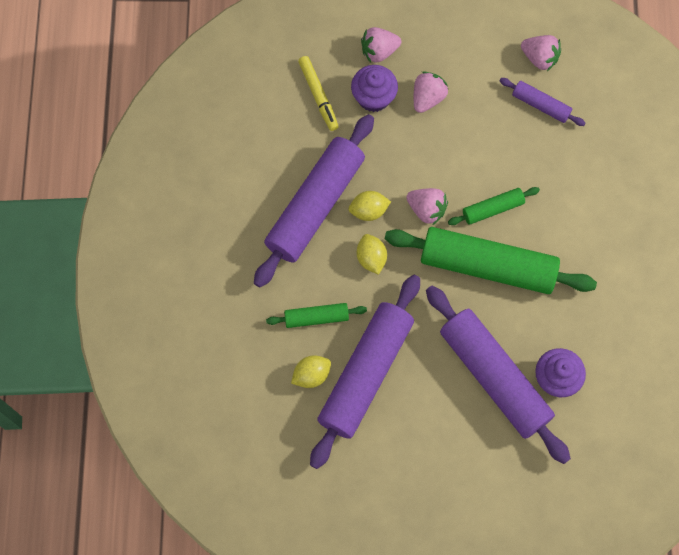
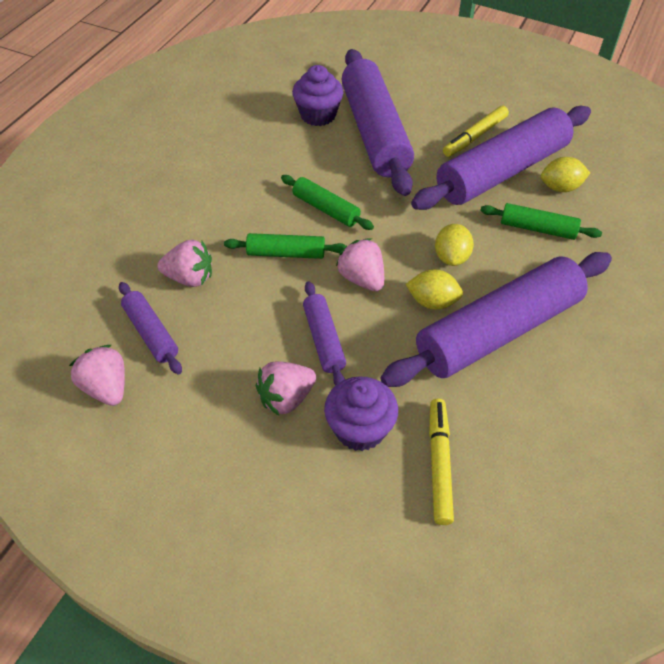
camera: 155 degrees left, 20 degrees down
(379, 51) = (318, 491): pink strawberry -> pink strawberry (190, 278)
(405, 412) = (475, 136): none -> yellow marker
(427, 148) = (324, 339): none -> purple rolling pin
(487, 266) = (326, 209): green rolling pin -> green rolling pin, size x0.47

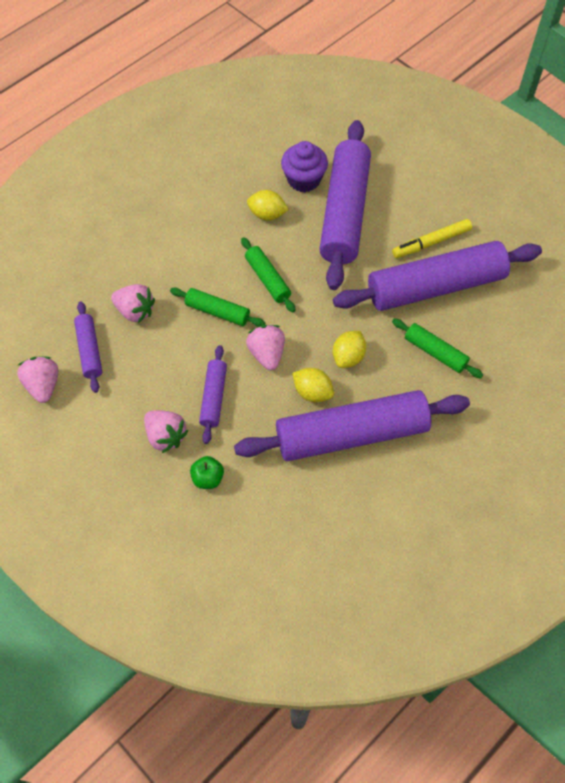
camera: 20 degrees right, 10 degrees up
(286, 398) = (166, 436): pink strawberry -> pink strawberry turned 120 degrees counterclockwise
(360, 429) = (208, 478): purple cupcake -> green apple
(439, 463) = (252, 524): yellow marker -> none
(560, 188) = (478, 318): yellow lemon -> yellow lemon (267, 214)

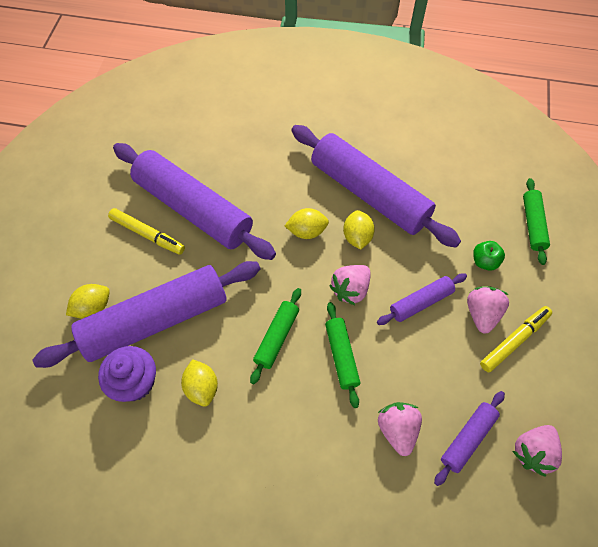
camera: 125 degrees left, 0 degrees up
(124, 442) = (514, 341): none -> yellow marker
(386, 181) = (93, 307): none -> yellow lemon
(435, 352) = (258, 179): green rolling pin -> green rolling pin (533, 224)

